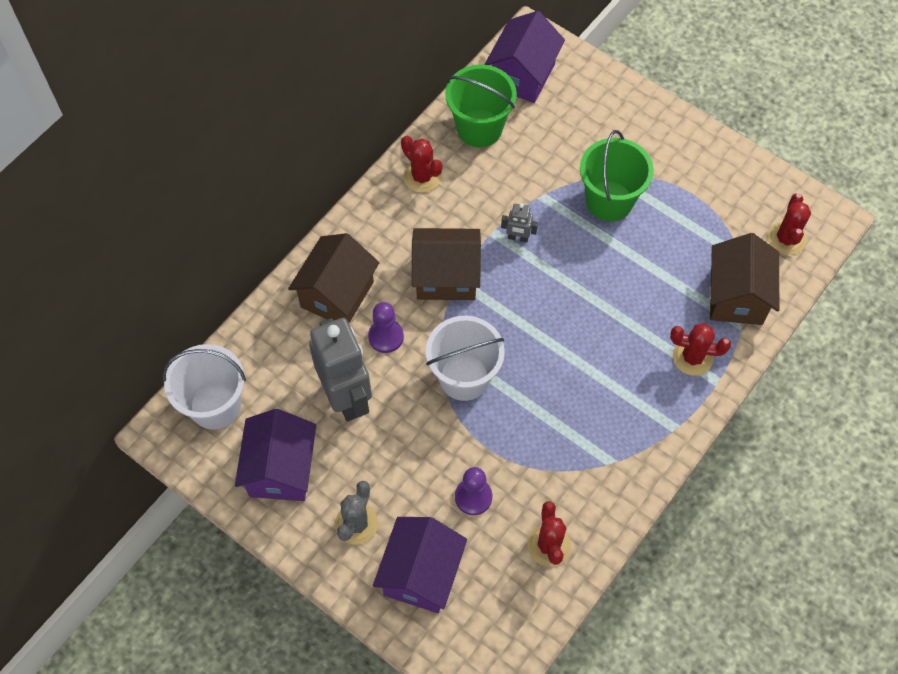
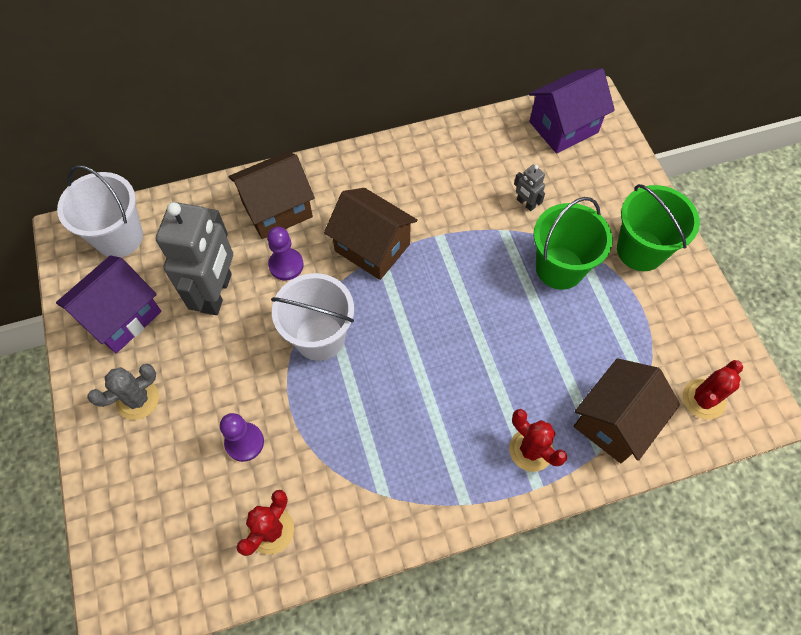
camera: 35 degrees right, 0 degrees up
(421, 574) = (150, 478): purple house -> none
(422, 177) = (417, 159): red cactus -> none
(479, 128) = (494, 148): green bucket -> green bucket (640, 250)
(518, 238) = (456, 252): grey robot -> grey robot (525, 203)

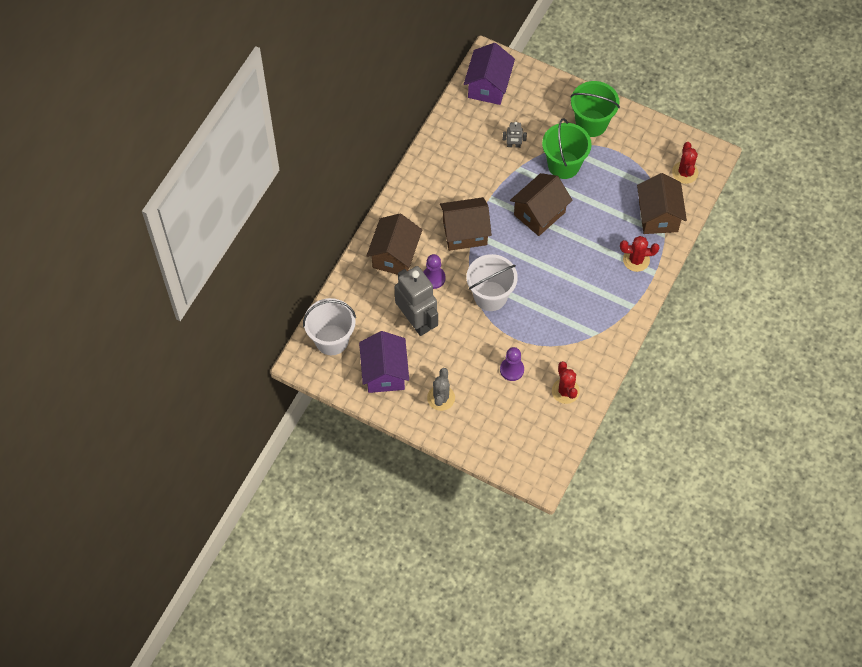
camera: 45 degrees left, 0 degrees up
(474, 296) = (539, 213): none -> brown house

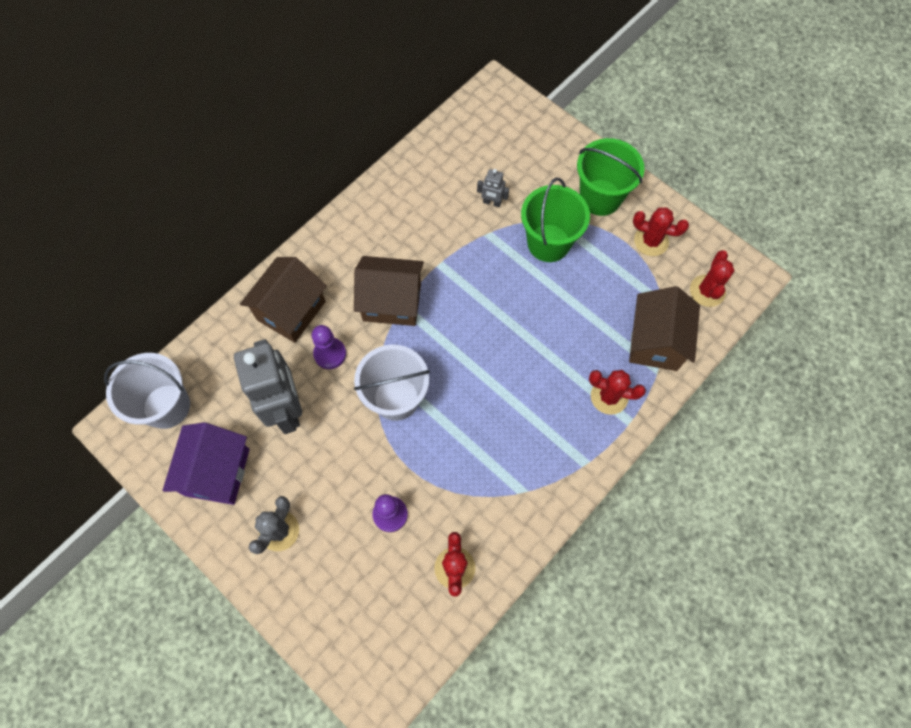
camera: 15 degrees right, 5 degrees up
(488, 86) = (484, 122): purple house -> none
(539, 213) = (497, 300): brown house -> none
(636, 146) = (651, 241): none -> red cactus

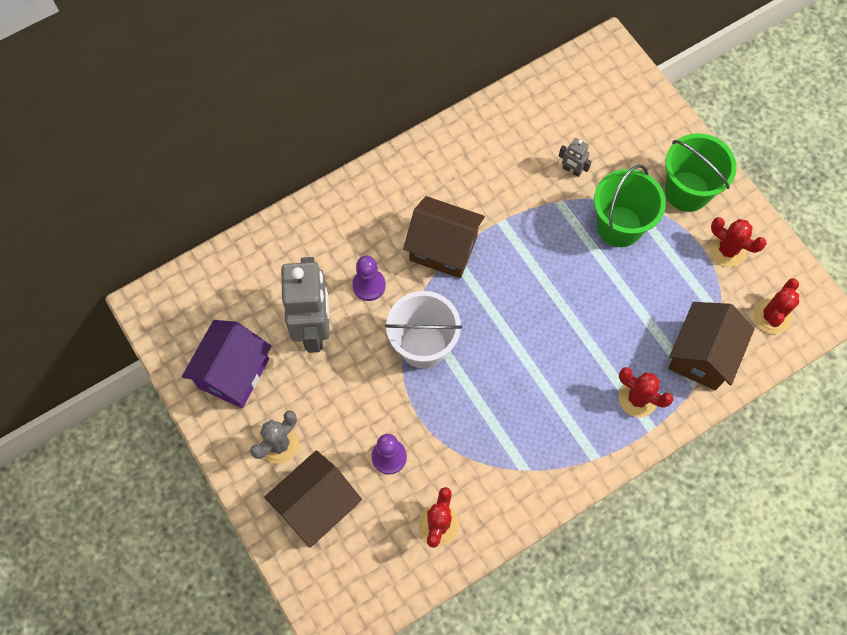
camera: 15 degrees right, 0 degrees up
(166, 406) = (199, 297): white bucket -> none
(291, 311) = (341, 233): brown house -> brown house (317, 506)

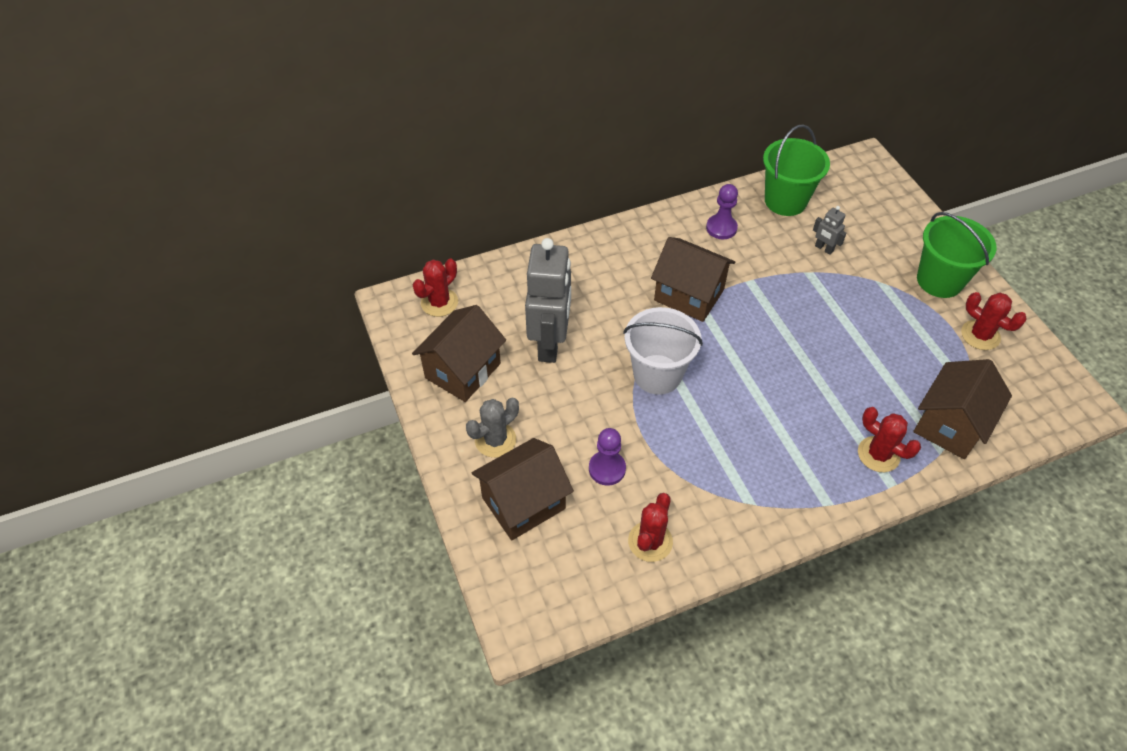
camera: 10 degrees right, 15 degrees down
(233, 373) = (463, 370): purple house -> brown house
(369, 285) = (610, 315): purple pawn -> purple pawn (721, 228)
(619, 226) = (868, 300): green bucket -> green bucket (785, 201)
(771, 316) = (1027, 400): red cactus -> red cactus (439, 302)

